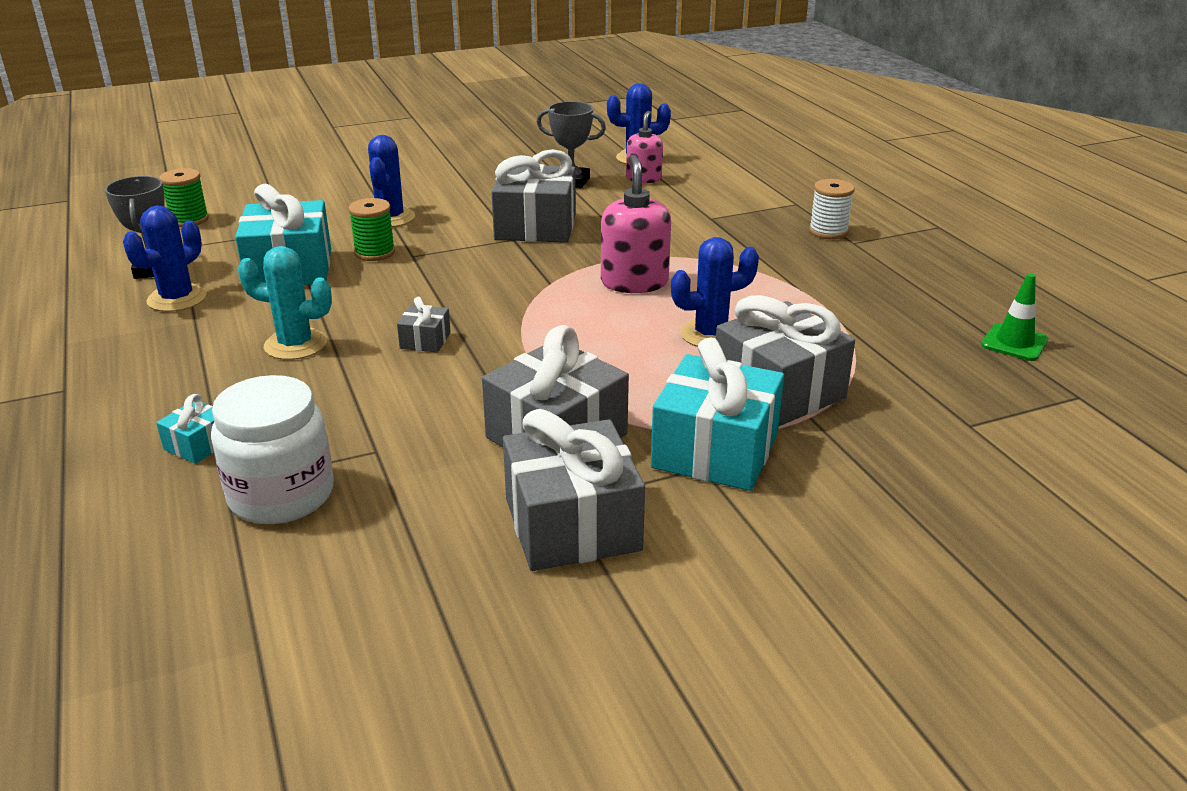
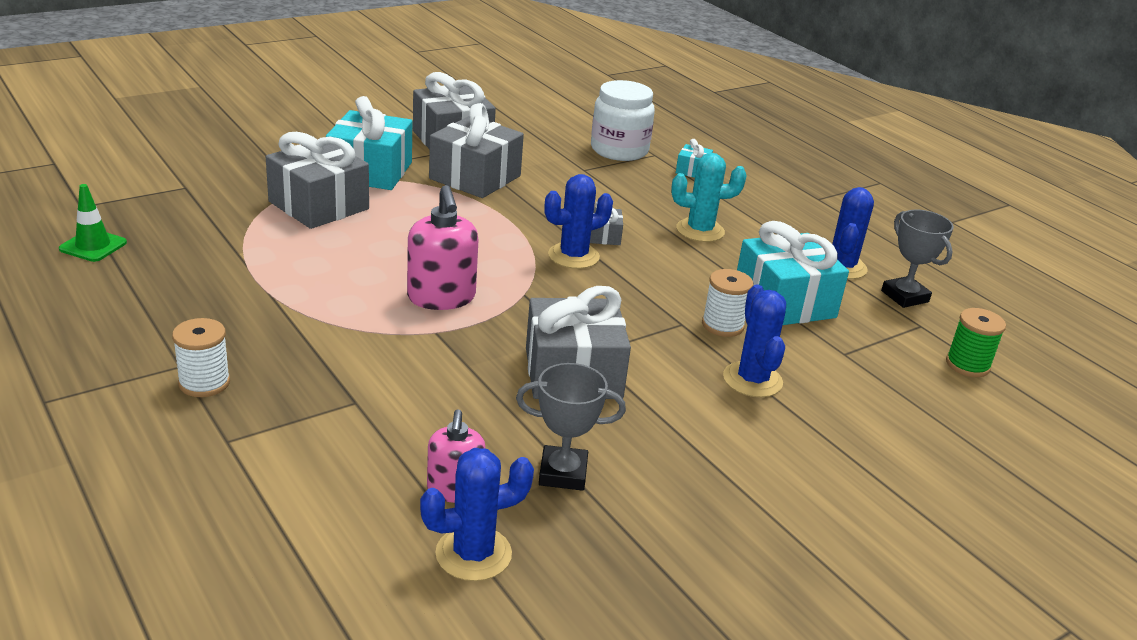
camera: 165 degrees right, 0 degrees up
(375, 253) = (722, 325): green spool -> white spool
(710, 334) = (367, 247): blue cactus -> blue cactus (573, 256)

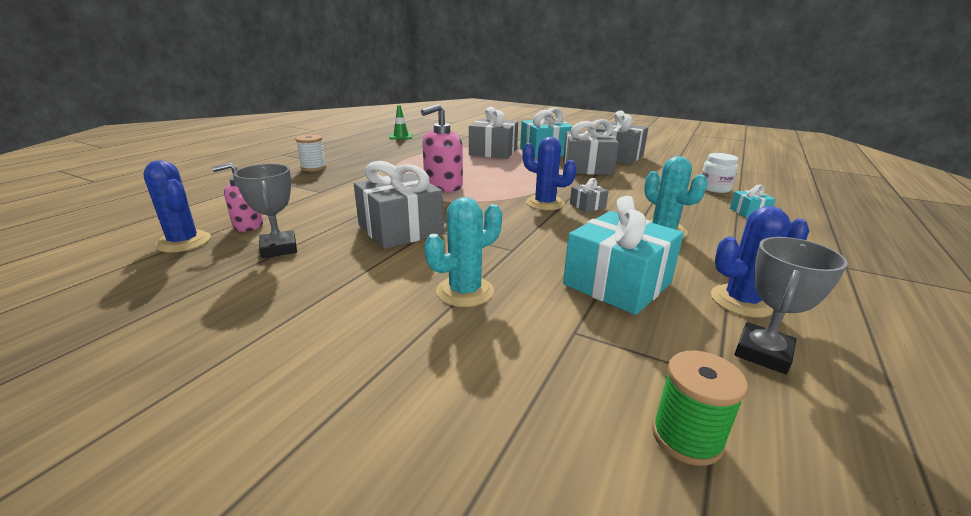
camera: 65 degrees right, 5 degrees down
(619, 150) = (714, 188): white jar -> white jar, size x0.64
(722, 325) = (533, 264): white spool -> none
(752, 380) = (465, 291): blue cactus -> turquoise cactus

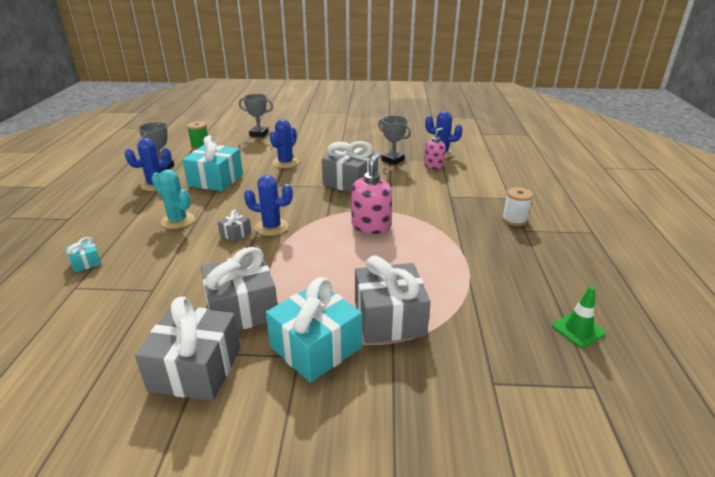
camera: 155 degrees right, 5 degrees up
(458, 464) = (259, 134): none -> grey trophy
(465, 291) = (285, 163): turquoise cactus -> blue cactus
(714, 188) = (89, 301): white jar -> none

